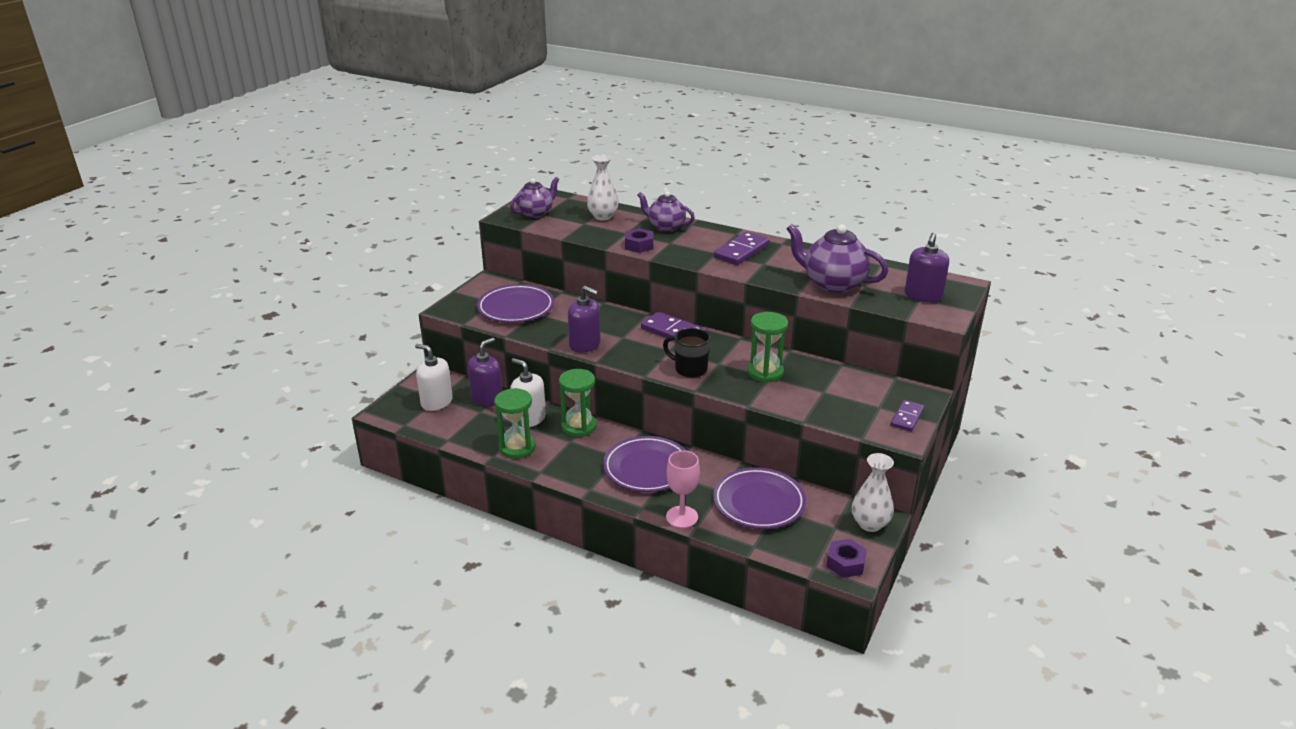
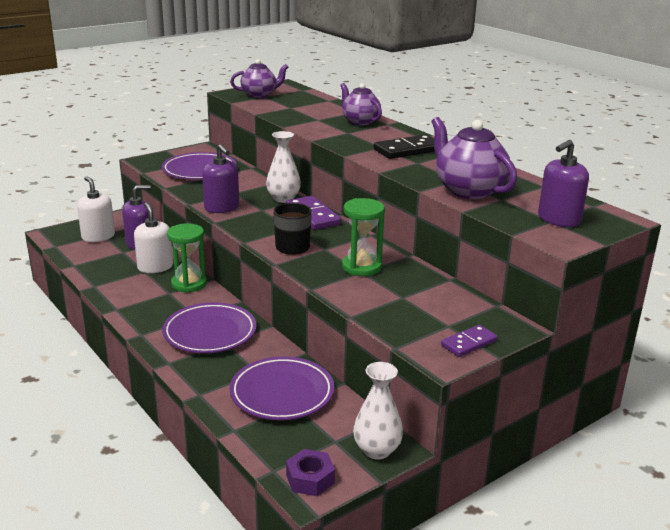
camera: 25 degrees right, 5 degrees down
(517, 448) = (119, 286): green hourglass -> none
(603, 217) = (313, 106): white vase -> white vase (283, 199)
(639, 245) = (316, 129): purple nut -> none
(682, 517) = (195, 382): pink goblet -> none
(741, 251) = (408, 150): purple domino -> black domino

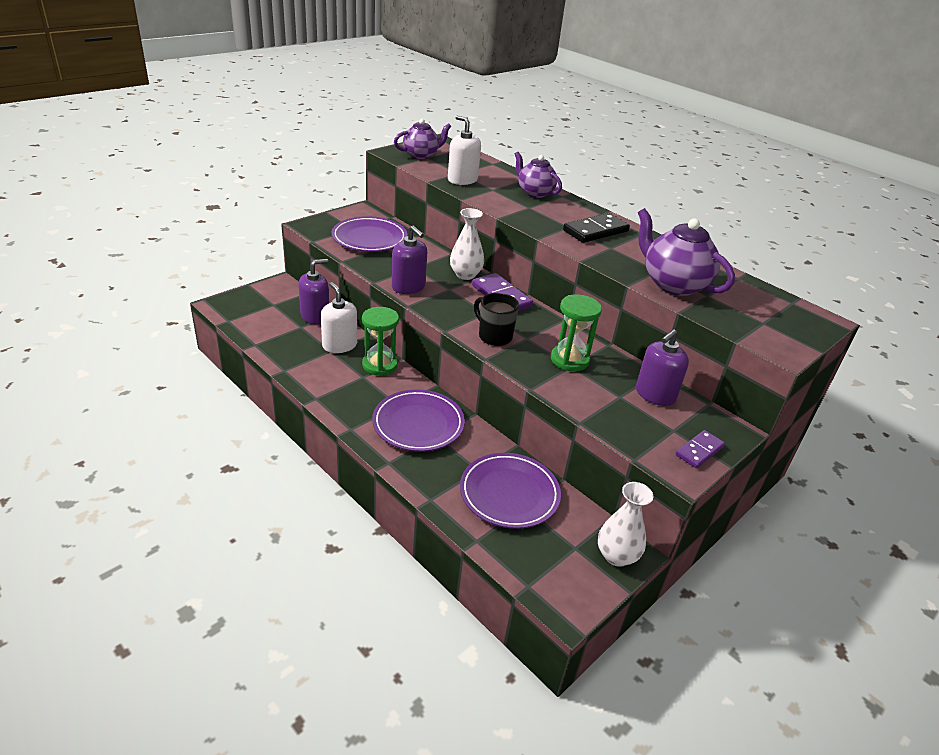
camera: 10 degrees left, 10 degrees up
(98, 236) = (269, 308): white soap dispenser -> white soap dispenser (462, 180)
(310, 479) = (565, 593): purple nut -> none
(558, 219) = (769, 321): purple soap dispenser -> purple soap dispenser (655, 394)

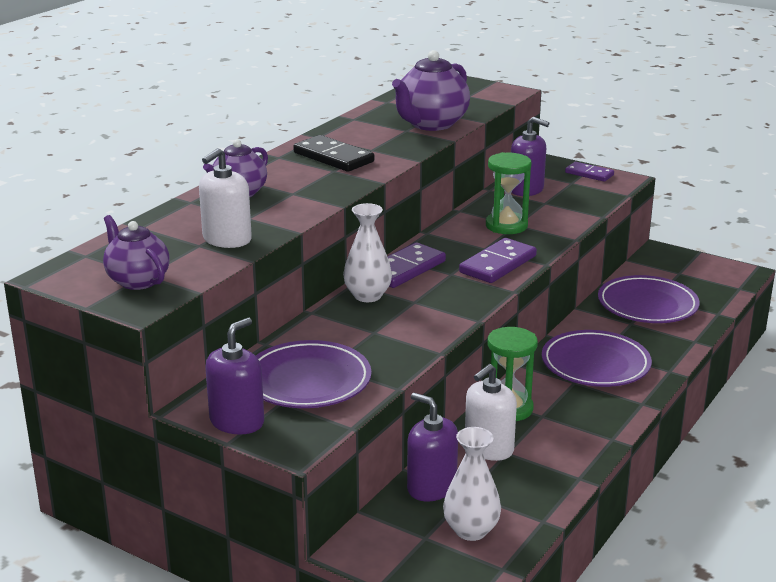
camera: 100 degrees left, 10 degrees down
(408, 287) = (431, 327): purple soap dispenser -> purple soap dispenser (237, 421)
(494, 336) = (498, 264): black mug -> purple domino
(616, 556) = (669, 257): white vase -> white vase (471, 530)

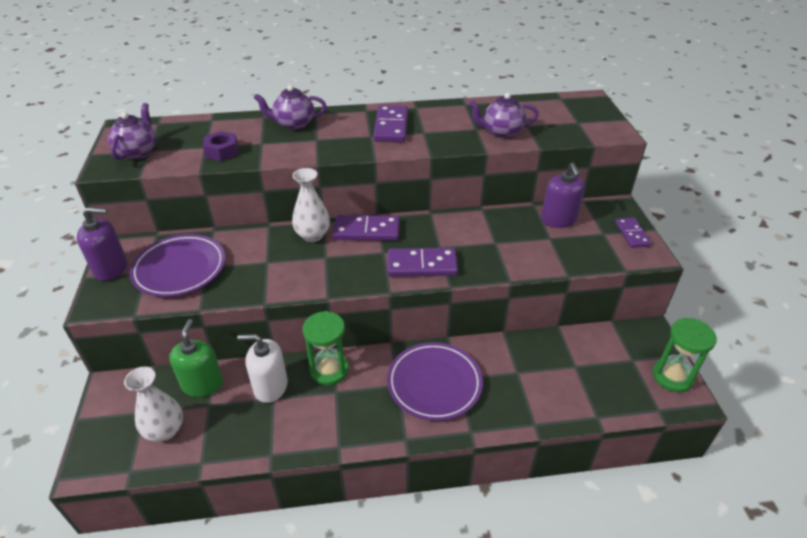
camera: 50 degrees right, 15 degrees up
(227, 239) = (222, 151): white soap dispenser -> purple nut
(333, 157) = (391, 126): black domino -> purple domino
(430, 124) = (501, 132): purple teapot -> purple teapot, size x0.66
(431, 487) = (202, 384): purple soap dispenser -> green soap dispenser
(506, 226) = (487, 239): green hourglass -> green hourglass (672, 376)
(647, 305) = (556, 367): purple plate -> none

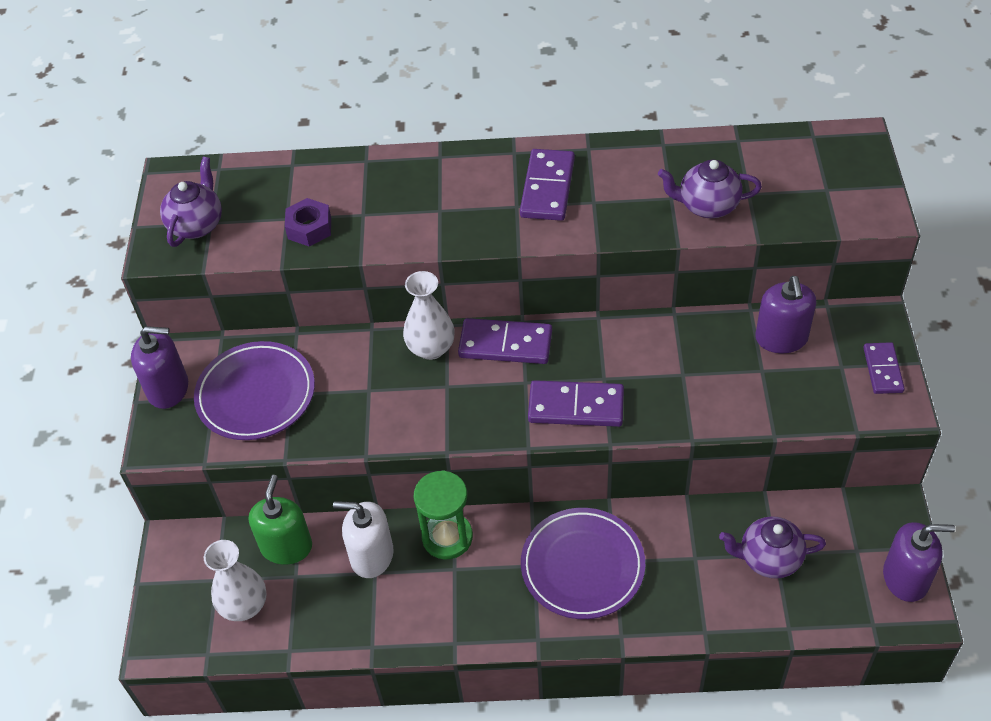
camera: 10 degrees right, 10 degrees up
(293, 124) = (408, 178): purple teapot -> purple teapot (768, 559)
(672, 376) = (905, 578): green hourglass -> purple soap dispenser

